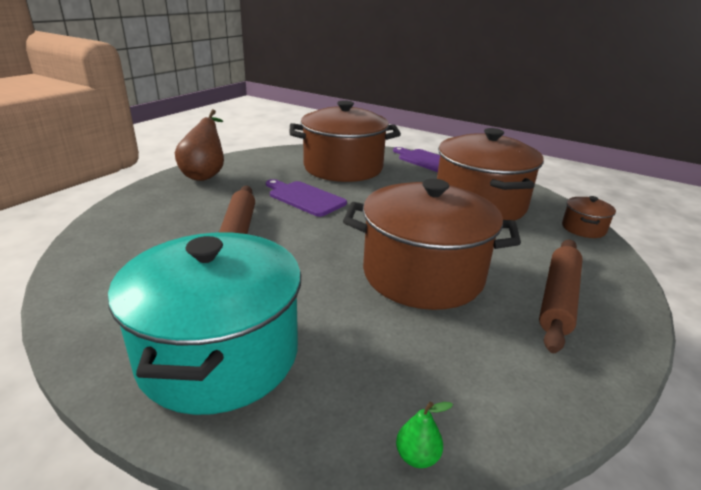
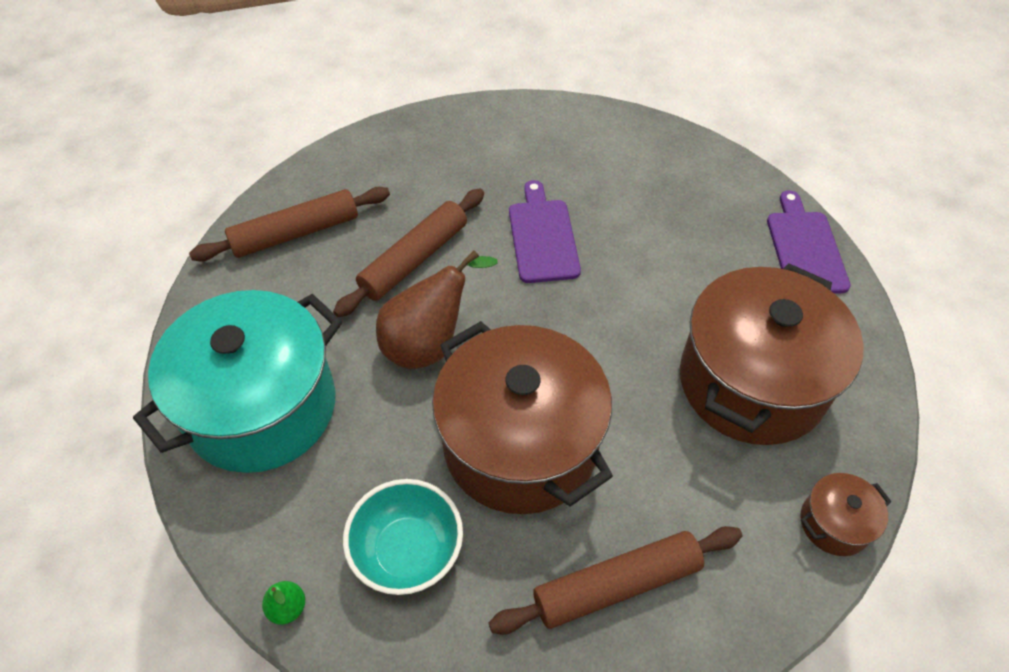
camera: 45 degrees right, 25 degrees up
(123, 256) = (296, 233): none -> brown rolling pin
(205, 175) = (480, 129): brown pear -> brown pear (429, 343)
(343, 168) = (658, 200): brown pot -> none
(443, 360) = (408, 551): none -> turquoise bowl

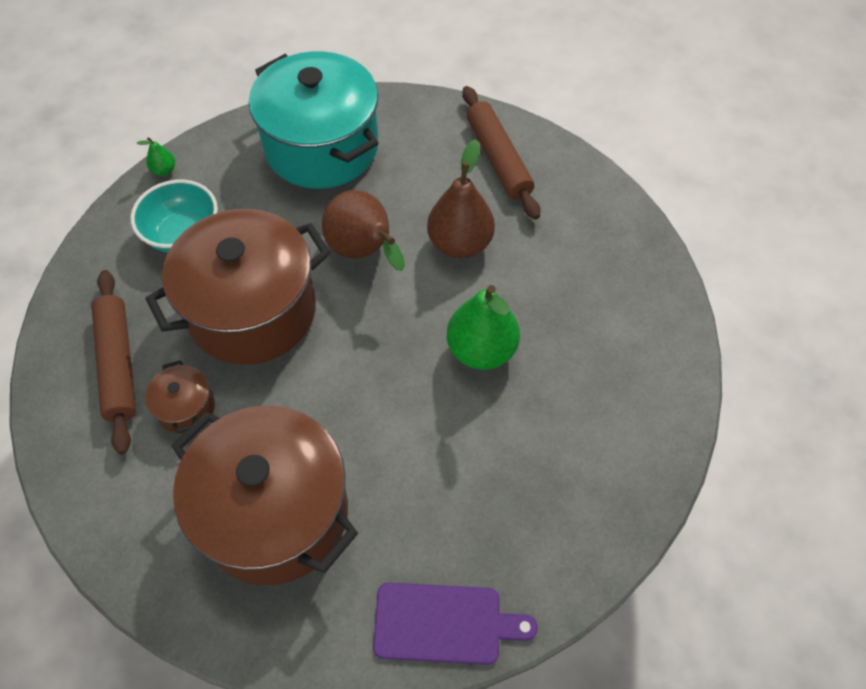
camera: 95 degrees right, 5 degrees up
(414, 259) = (460, 243): brown rolling pin -> brown pear
(542, 237) = (481, 350): purple cutting board -> green pear
(834, 523) = (117, 547): brown pot -> brown pot (186, 408)

